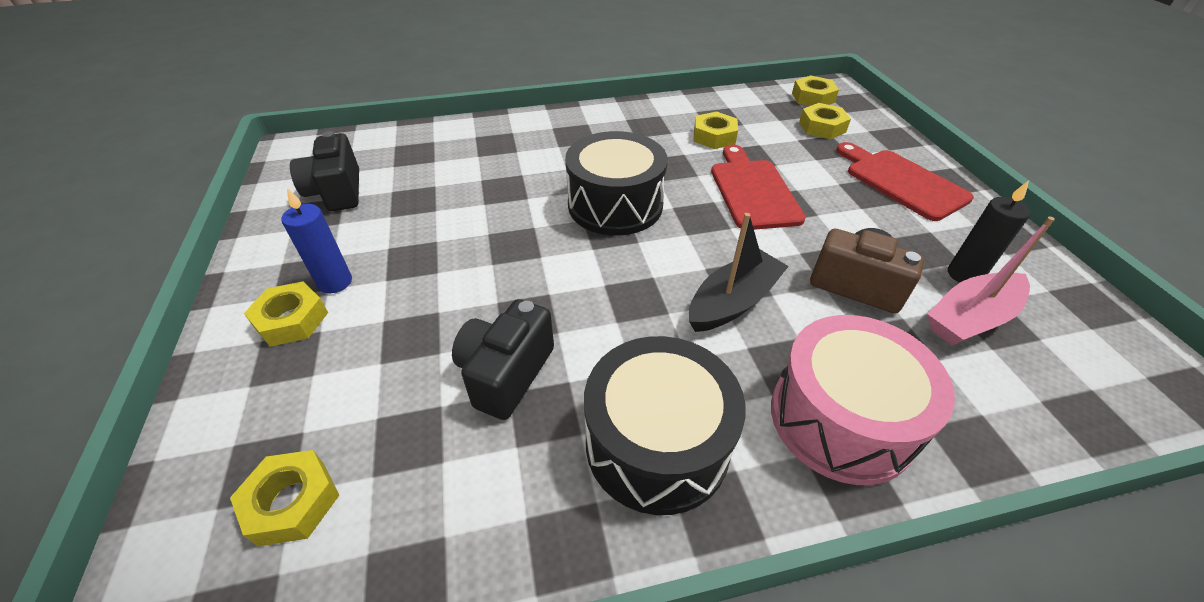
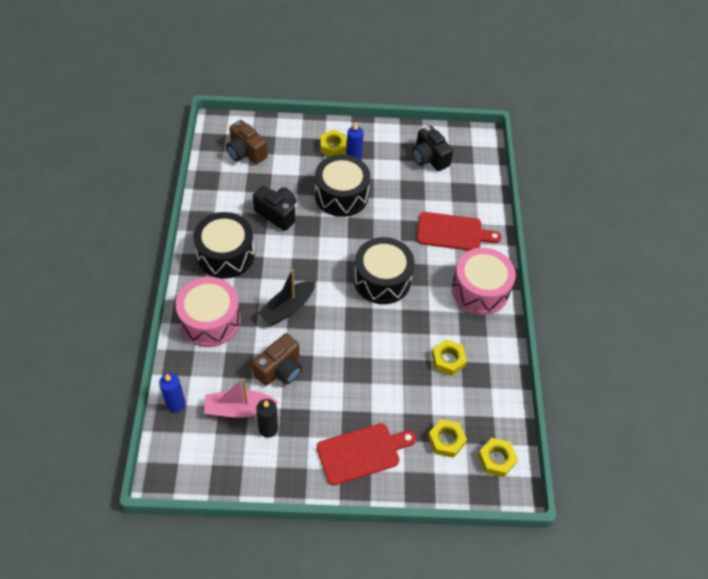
camera: 100 degrees right, 10 degrees up
(292, 502) = (246, 153): yellow nut -> brown camera
(337, 192) = (429, 158): black camera -> black camera turned 120 degrees counterclockwise
(437, 282) = (341, 195): none -> black drum
(592, 125) = (480, 290): none -> pink drum
(733, 302) = (287, 308): black boat -> black boat turned 75 degrees clockwise
(753, 191) = (376, 356): red cutting board -> red cutting board (453, 232)
(970, 318) = (239, 409): pink boat -> pink boat turned 75 degrees counterclockwise
(1059, 419) = (176, 404): none -> blue candle

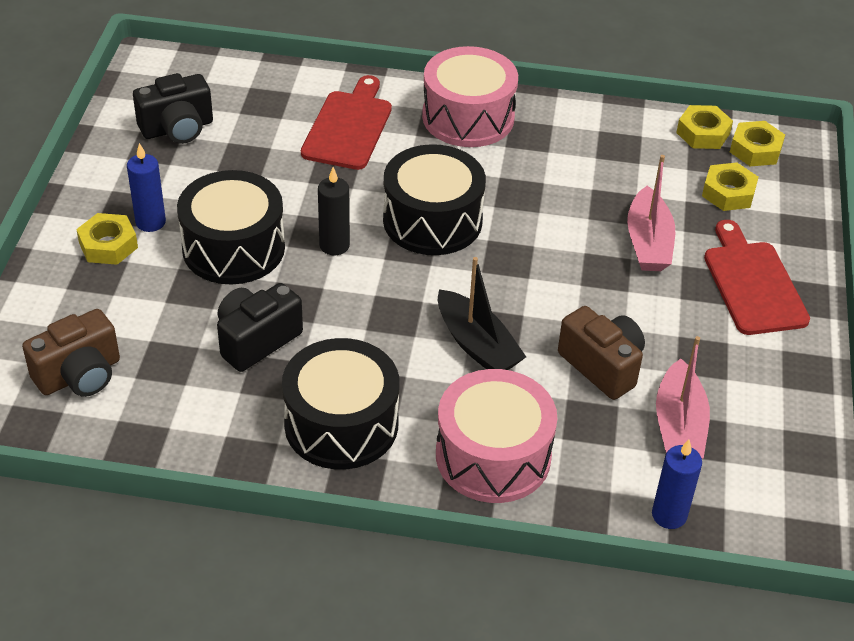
camera: 80 degrees left, 10 degrees down
(268, 429) = (715, 390): black candle -> black candle (334, 245)
(387, 392) = (648, 242): none -> pink boat
(448, 360) = (592, 170): yellow nut -> yellow nut (703, 133)

